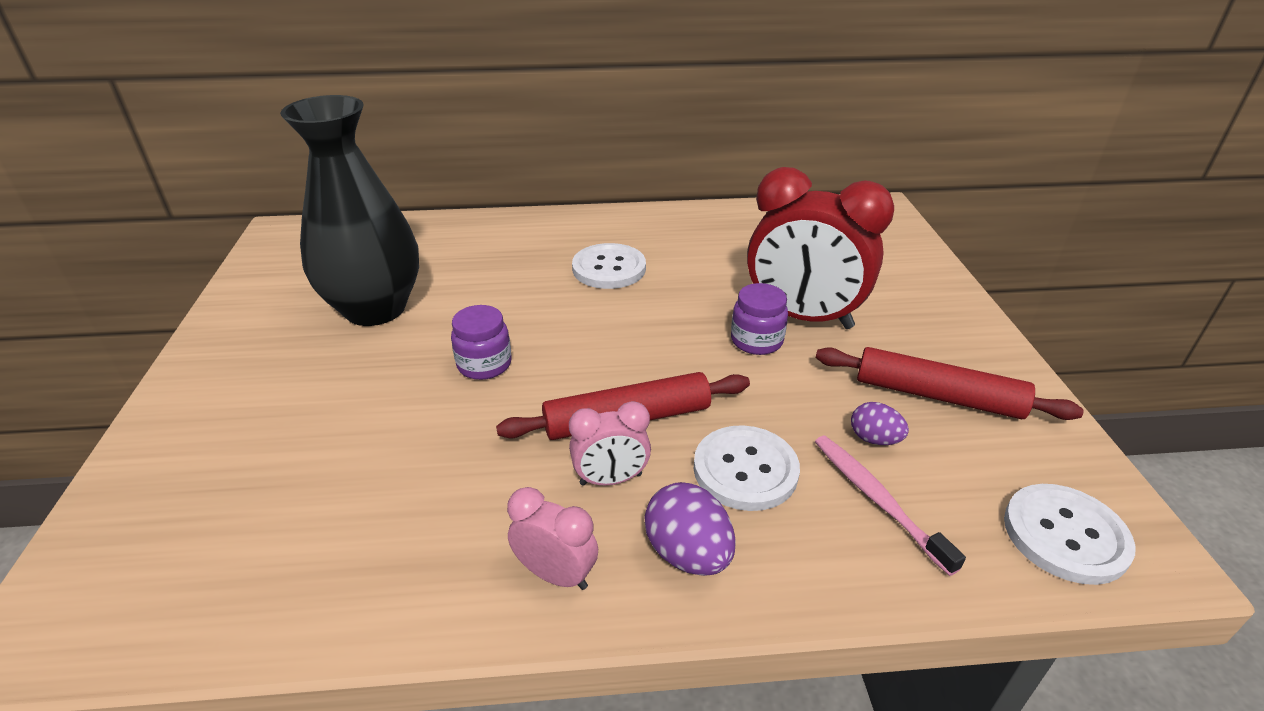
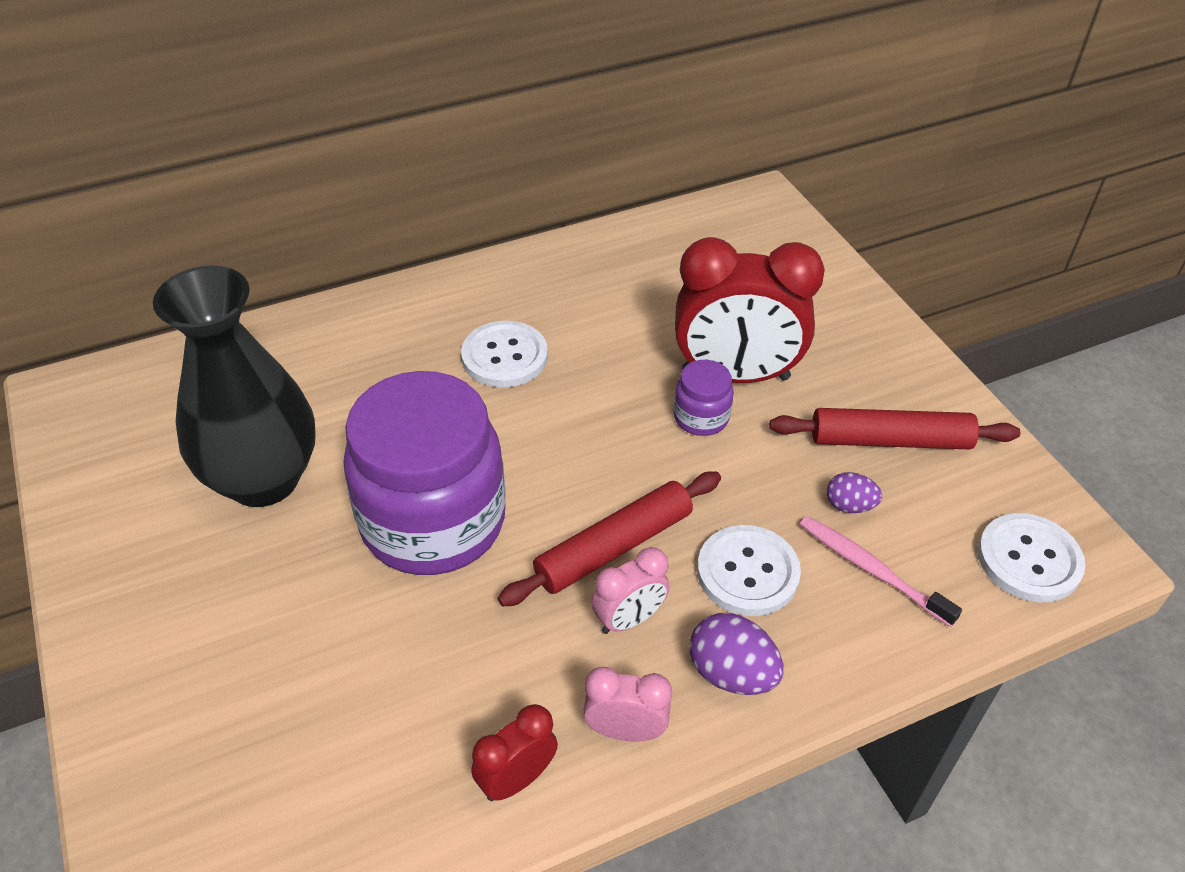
camera: 20 degrees left, 10 degrees up
(429, 586) = (516, 779): none -> red clock
(484, 364) = (433, 521): purple jar -> purple jar, size x2.38

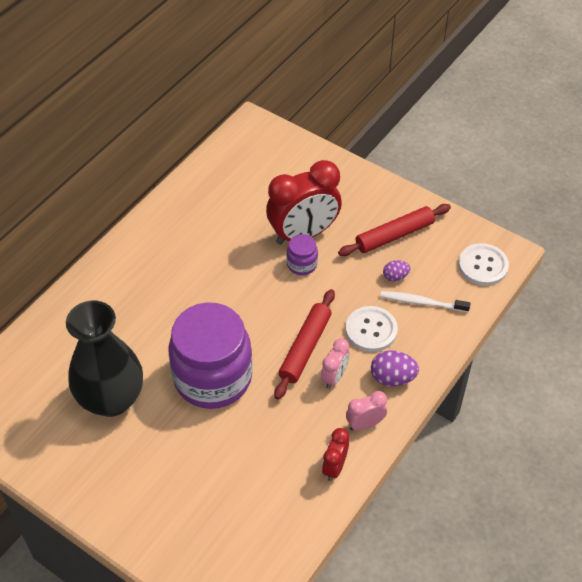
camera: 30 degrees left, 5 degrees up
(504, 356) = (182, 277): white button -> none
(872, 570) = (422, 302): pink toothbrush -> white toothbrush

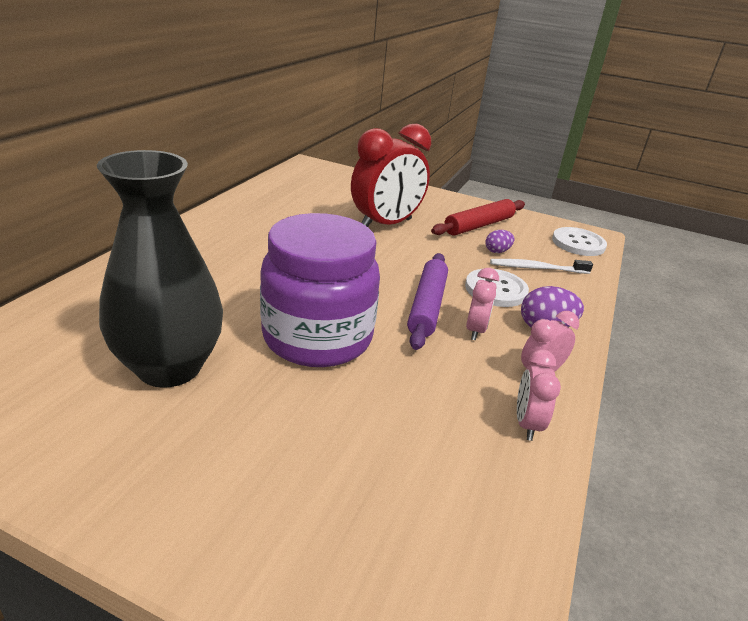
camera: 15 degrees left, 20 degrees down
(302, 264) = (393, 244): purple jar -> none
(305, 348) = (427, 306): red rolling pin -> purple rolling pin
(334, 467) = (527, 424): red clock -> pink clock

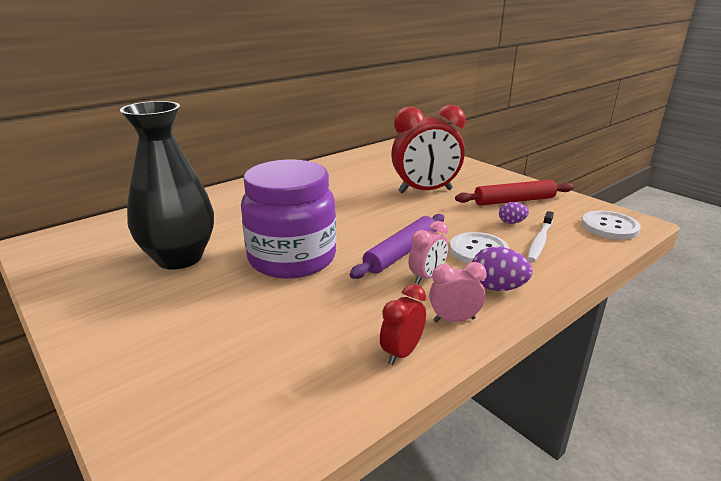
camera: 30 degrees right, 5 degrees down
(527, 424) = (402, 353): pink clock -> red clock
(537, 268) = (540, 241): white toothbrush -> white toothbrush turned 90 degrees counterclockwise

